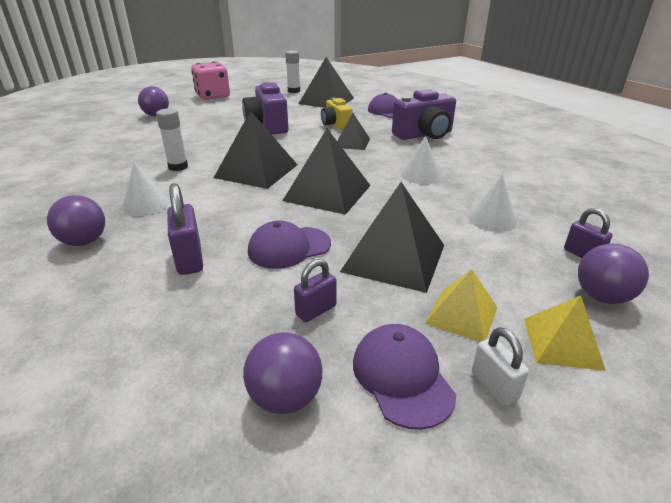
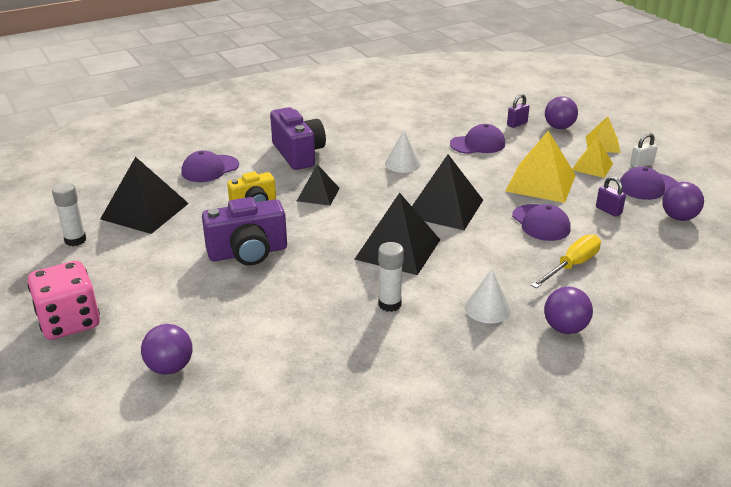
camera: 90 degrees left, 0 degrees up
(189, 259) = (572, 265): purple padlock -> yellow screwdriver
(394, 258) = (540, 183): black pyramid -> yellow pyramid
(492, 219) = (478, 144): white cone -> purple cap

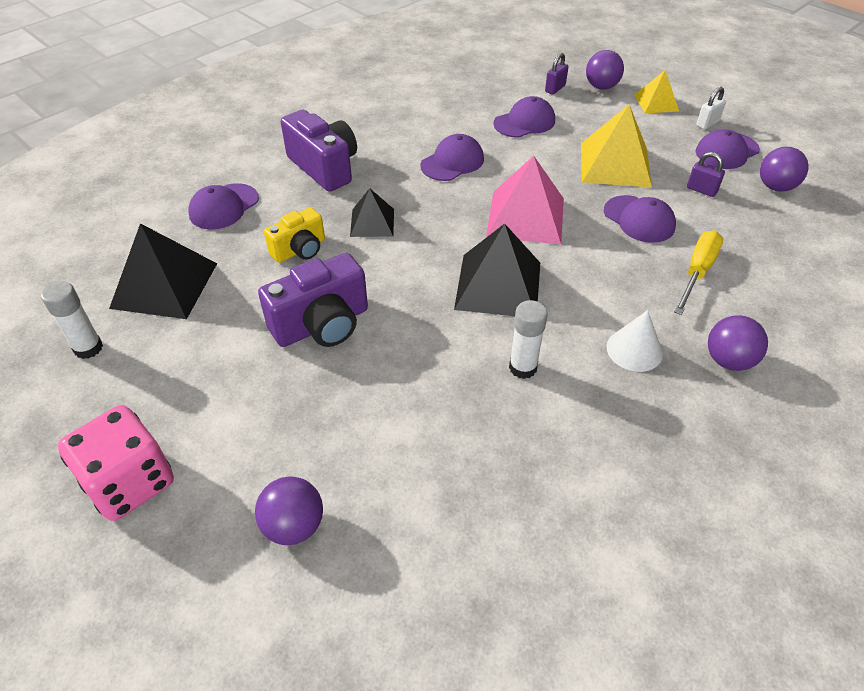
camera: 15 degrees left, 15 degrees up
(403, 163) = (452, 162): white cone -> purple cap
(444, 208) = (525, 217): black pyramid -> pink pyramid
(592, 166) = (659, 134): yellow pyramid -> none

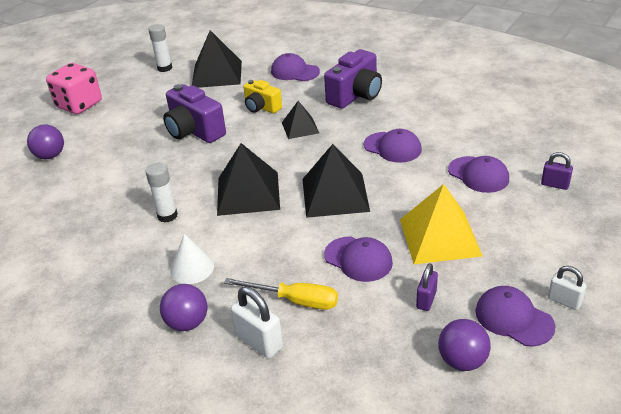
camera: 80 degrees right, 10 degrees down
(525, 217) = (335, 194): pink pyramid -> black pyramid
(601, 87) = (584, 214): purple ball -> none
(639, 219) = (358, 259): purple cap -> purple cap turned 90 degrees counterclockwise
(656, 102) = (581, 257): yellow pyramid -> none
(756, 305) = (259, 342): none -> white padlock

